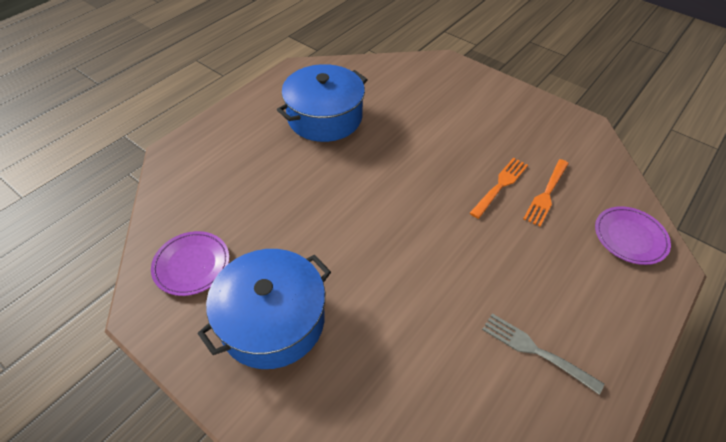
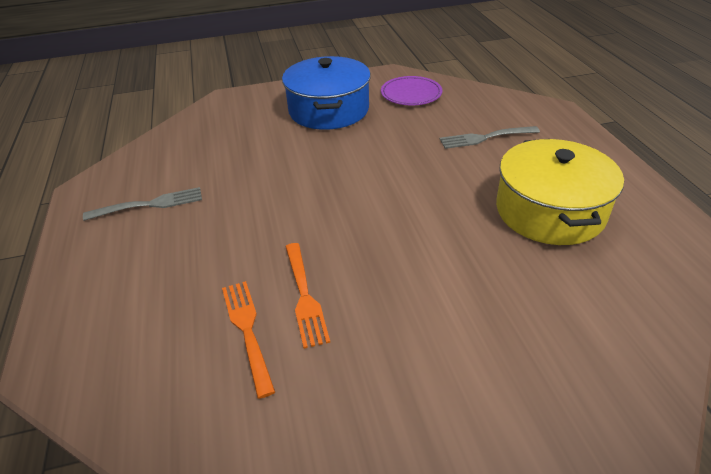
camera: 130 degrees right, 10 degrees down
(250, 176) = (486, 137): none -> grey fork
(324, 117) = (549, 211): blue pot -> yellow pot
(630, 237) = (112, 361): purple plate -> none

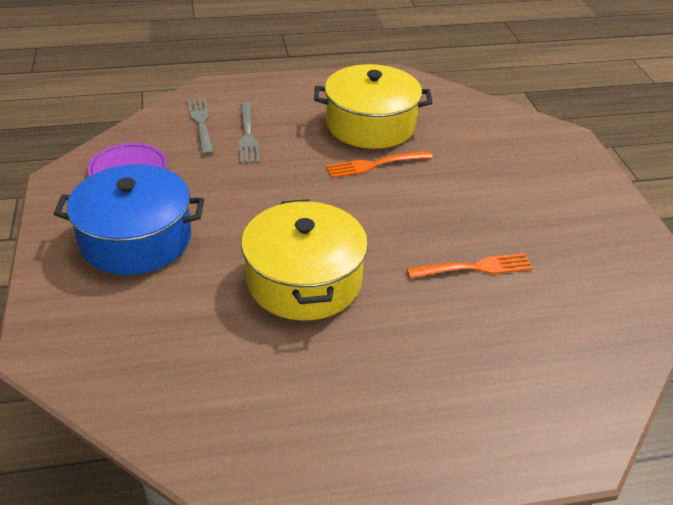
camera: 90 degrees left, 0 degrees up
(149, 205) = (319, 408): grey fork -> grey fork (201, 124)
(248, 331) = (518, 303): orange fork -> orange fork (375, 164)
(285, 187) = (304, 280): none -> yellow pot

